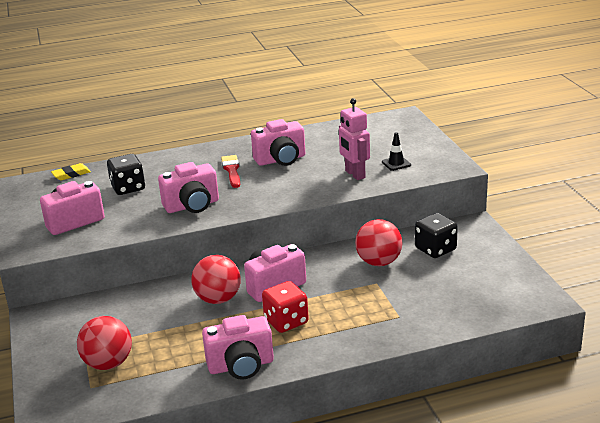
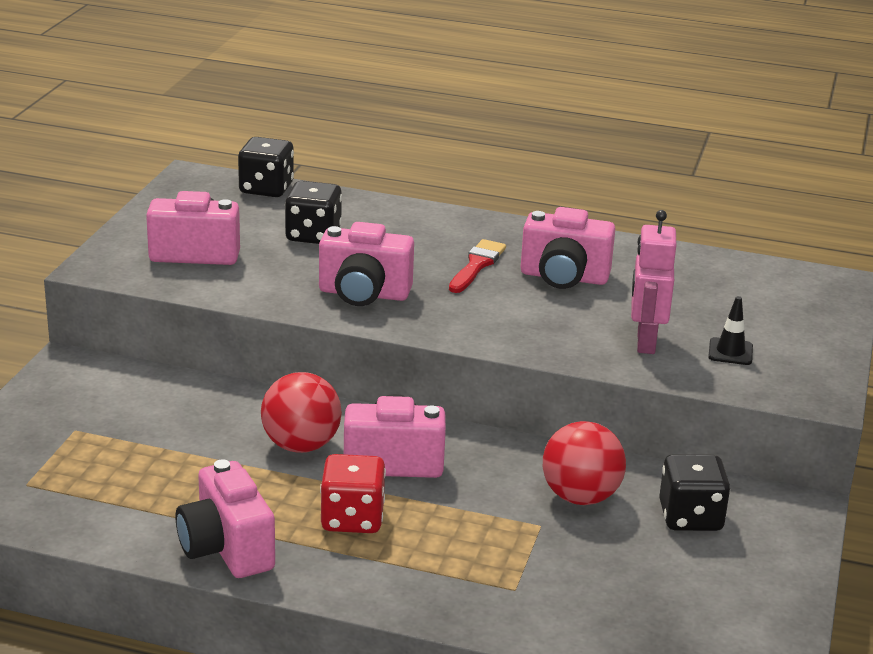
camera: 30 degrees right, 0 degrees up
(71, 174) = (266, 189): yellow eraser -> black dice
(108, 364) = (78, 465): red ball -> none
(241, 366) = (226, 549): pink camera -> pink camera turned 45 degrees clockwise

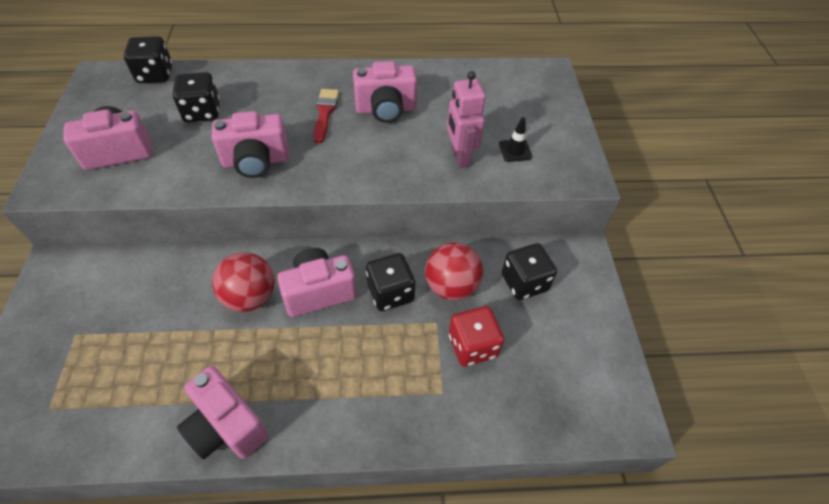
camera: 20 degrees left, 25 degrees up
(352, 518) = (309, 360): red dice -> red dice (472, 346)
(491, 484) = (390, 293): none -> black dice

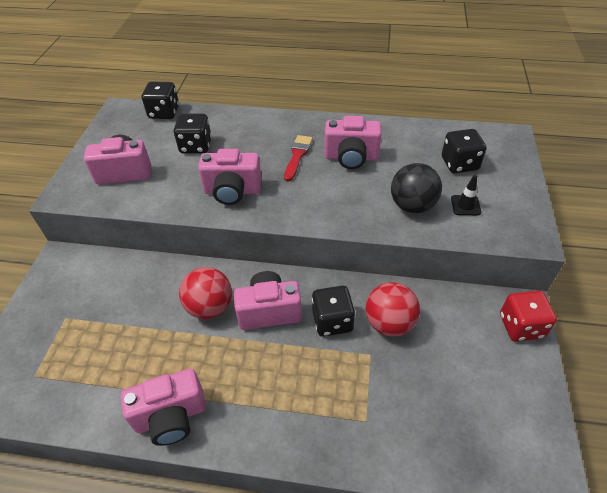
camera: 15 degrees right, 5 degrees down
(227, 426) = (171, 417): pink camera -> pink camera turned 75 degrees counterclockwise
(460, 157) = (412, 206): pink robot -> black ball
(472, 346) = (401, 381): red dice -> red dice (521, 326)
(524, 282) = (460, 329): black dice -> black dice (459, 164)

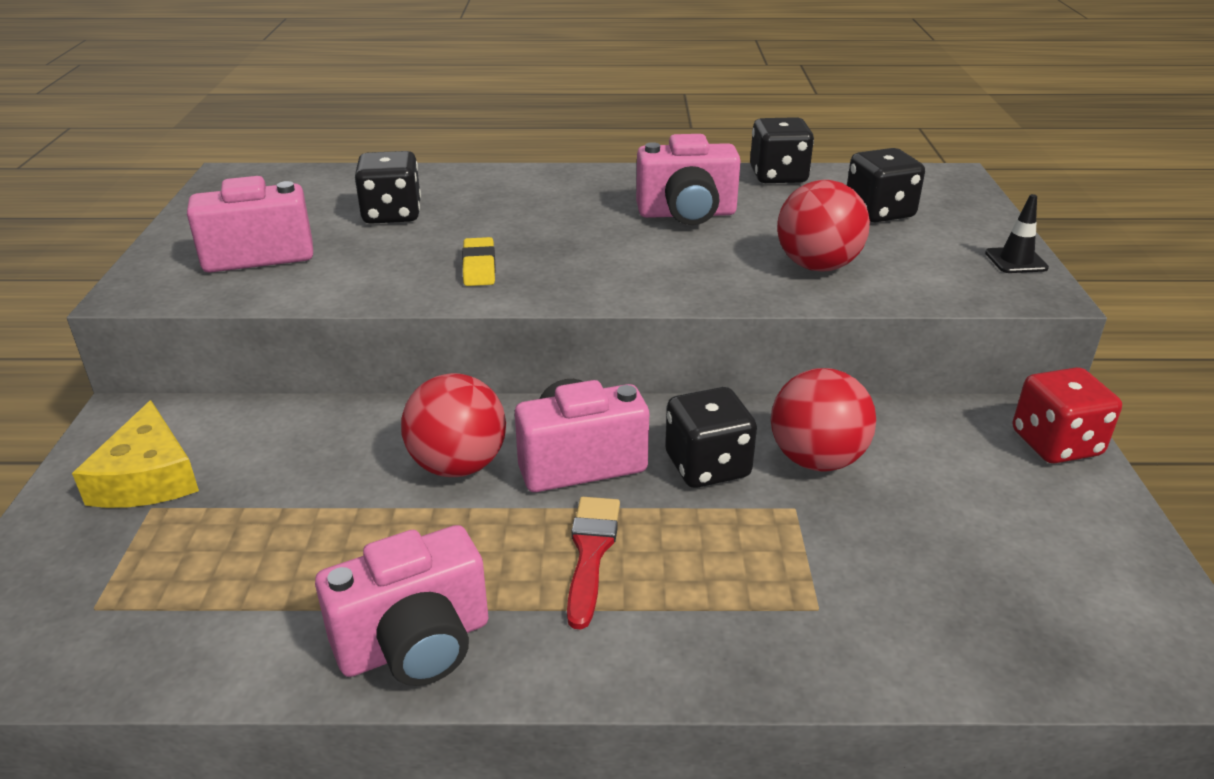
camera: 10 degrees left, 15 degrees down
(66, 298) = (148, 477): none -> yellow cheese
(164, 112) = (319, 176): black dice -> black dice (778, 176)
(232, 191) = (479, 267): pink camera -> yellow eraser
(297, 155) = (588, 216): red brush -> red brush (591, 552)
(412, 206) = (817, 266): black ball -> red ball
(465, 205) = (910, 260): black traffic cone -> black traffic cone (1016, 261)

